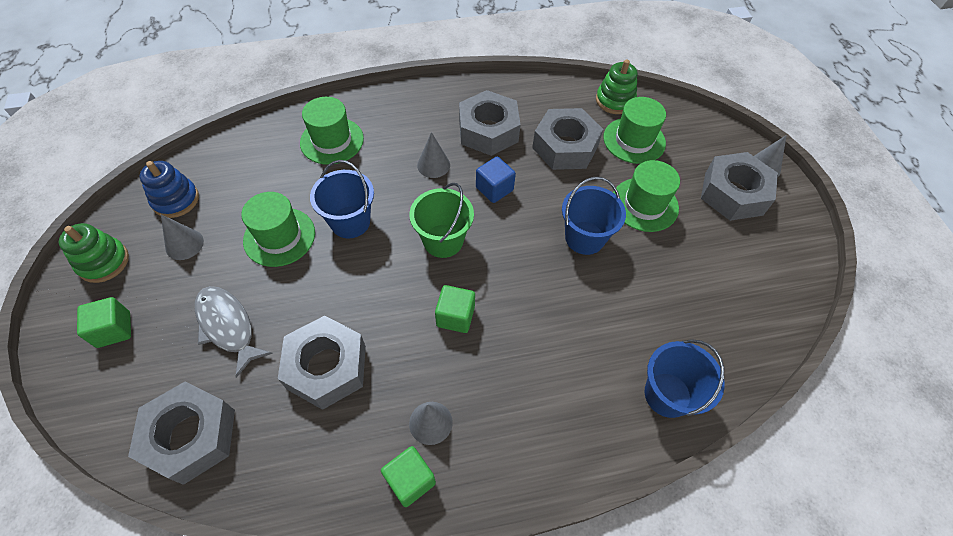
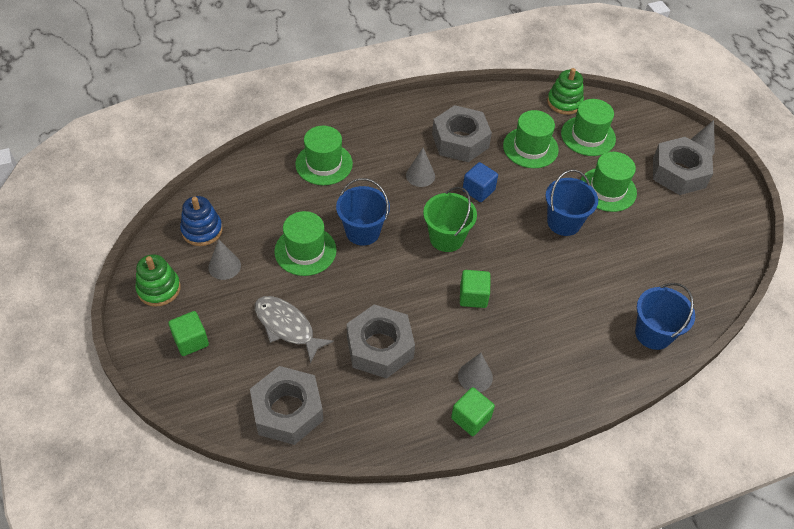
camera: 10 degrees left, 5 degrees down
(565, 147) = (530, 148): grey nut -> green hat

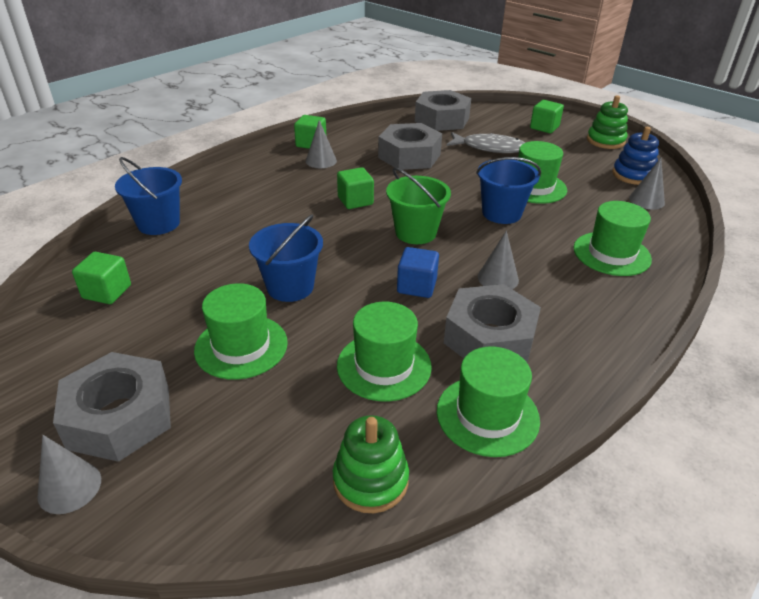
camera: 155 degrees right, 15 degrees down
(224, 266) = (581, 162): grey cone -> grey cone (646, 200)
(588, 136) = (299, 424): green hat -> green hat (487, 415)
(692, 267) = (107, 292): none -> green cube

